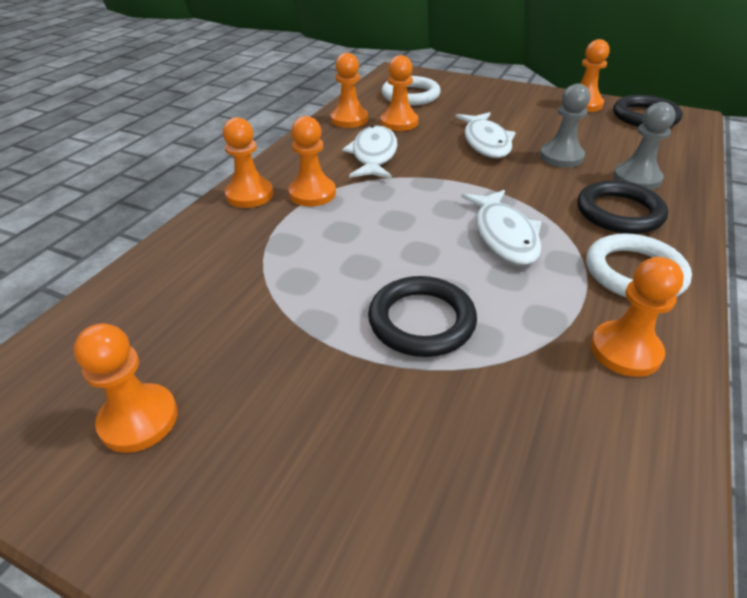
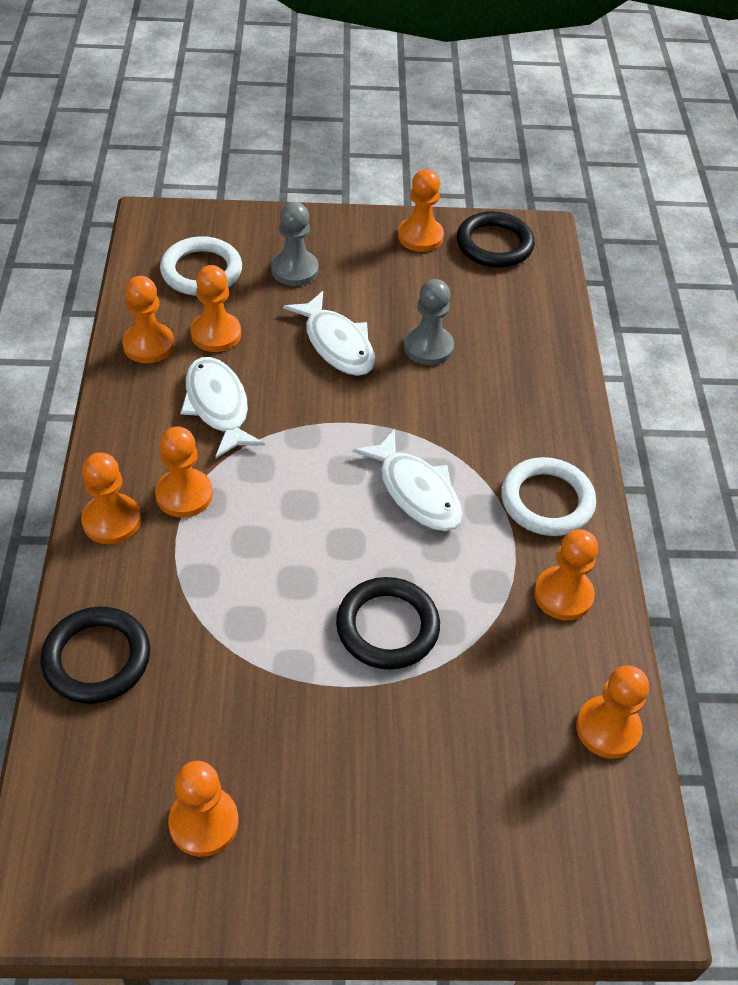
camera: 30 degrees left, 10 degrees up
(619, 212) = (512, 421): black ring -> black ring (97, 658)
(636, 179) = (514, 362): grey pawn -> grey pawn (294, 270)
(639, 504) = (608, 728): none -> orange pawn

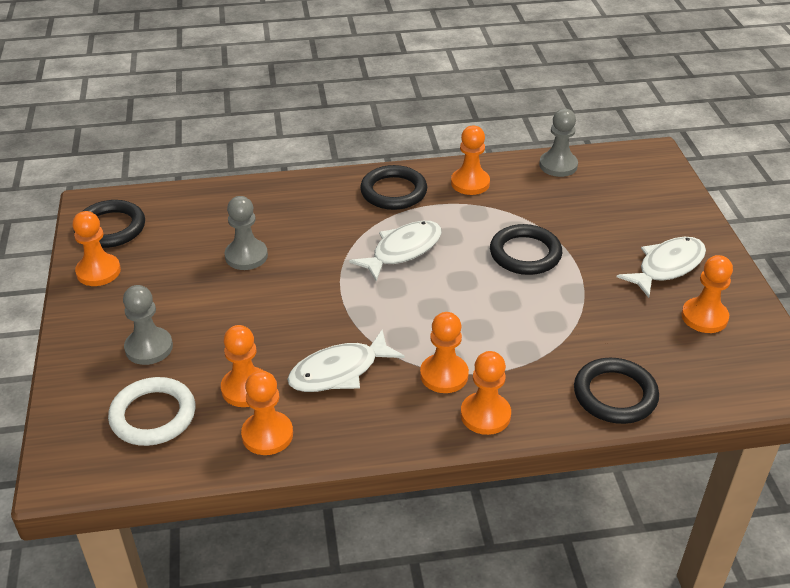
camera: 95 degrees left, 10 degrees down
(337, 344) = (249, 308): white fish -> white fish (667, 267)
(547, 501) = (393, 192): white ring -> black ring
(608, 728) = (558, 165): orange pawn -> grey pawn

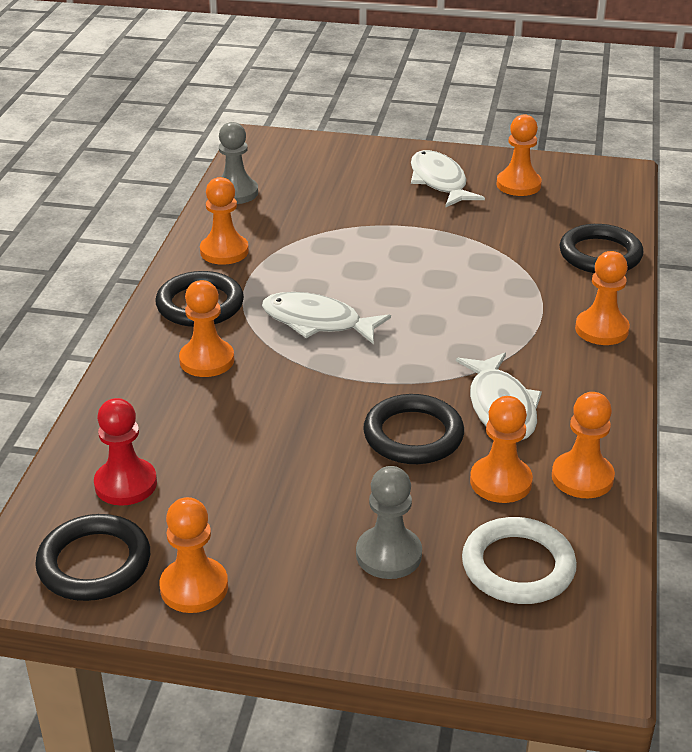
camera: 70 degrees left, 5 degrees down
(185, 218) = (126, 484): none -> red pawn
(246, 256) = (250, 441): grey pawn -> none
(403, 250) = (317, 322): white fish -> white fish turned 45 degrees counterclockwise
(444, 375) = (535, 340): orange pawn -> orange pawn (207, 360)
(525, 254) = (372, 249): black ring -> black ring (413, 435)

